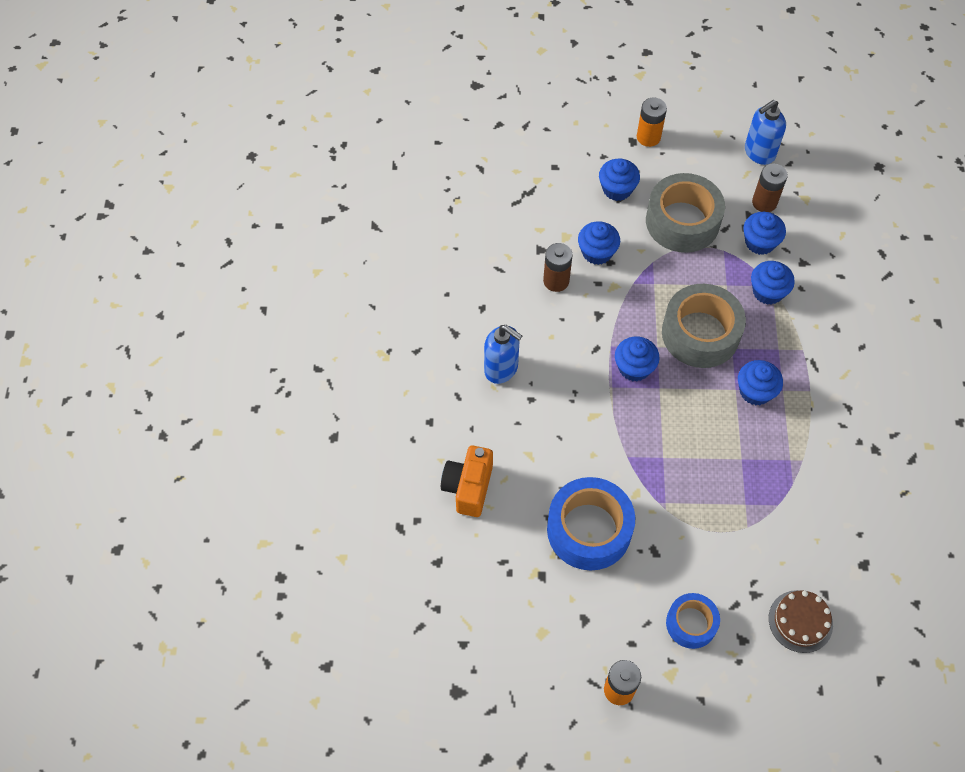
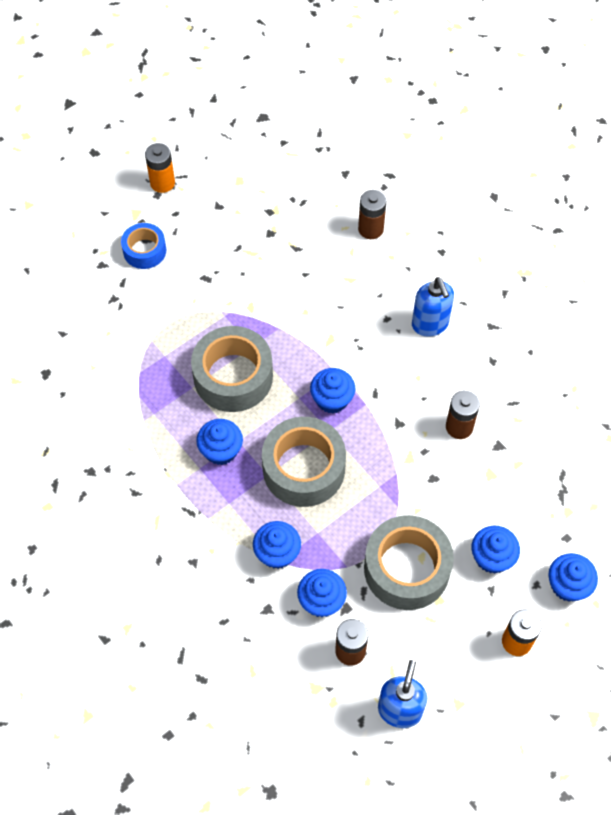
camera: 140 degrees right, 0 degrees up
(468, 487) = (370, 229): orange camera -> brown battery
(501, 369) = (430, 324): blue soap dispenser -> blue soap dispenser turned 105 degrees counterclockwise
(589, 530) = (263, 260): blue tape -> none
(597, 252) = (451, 479): blue cupcake -> blue cupcake (568, 585)
(700, 443) = (233, 376): none -> grey tape
(800, 621) = (69, 303): brown cake -> none

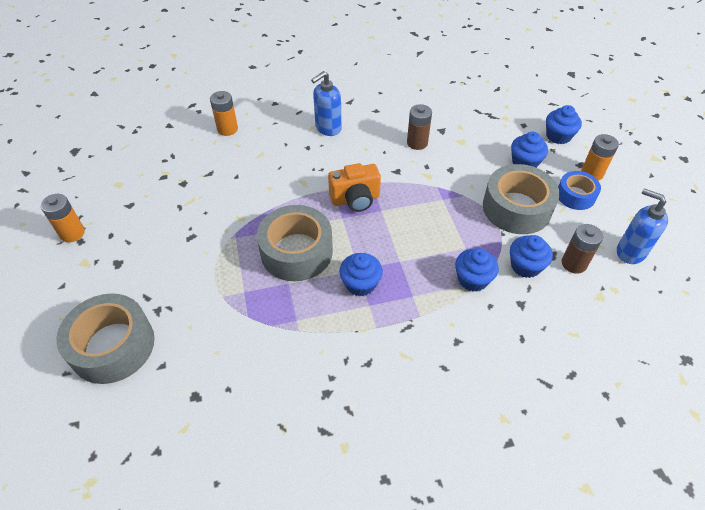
camera: 65 degrees left, 10 degrees down
(144, 251) = (128, 269): blue tape -> blue tape (575, 195)
(303, 468) = (405, 236): grey tape -> grey tape (112, 346)
(332, 399) = (355, 199): blue cupcake -> orange camera
(370, 229) = (227, 129): brown battery -> orange battery
(430, 324) = (328, 128): blue soap dispenser -> blue soap dispenser turned 135 degrees clockwise

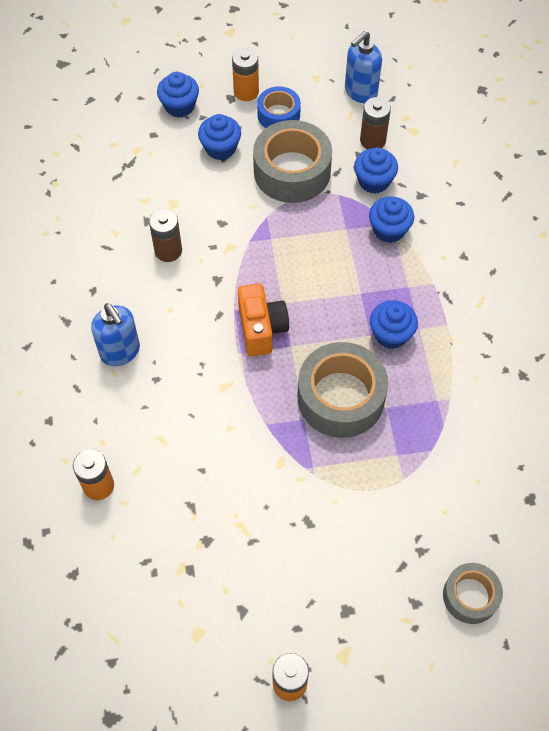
camera: 85 degrees left, 10 degrees up
(112, 346) = (470, 596): grey tape -> grey tape, size x0.57

